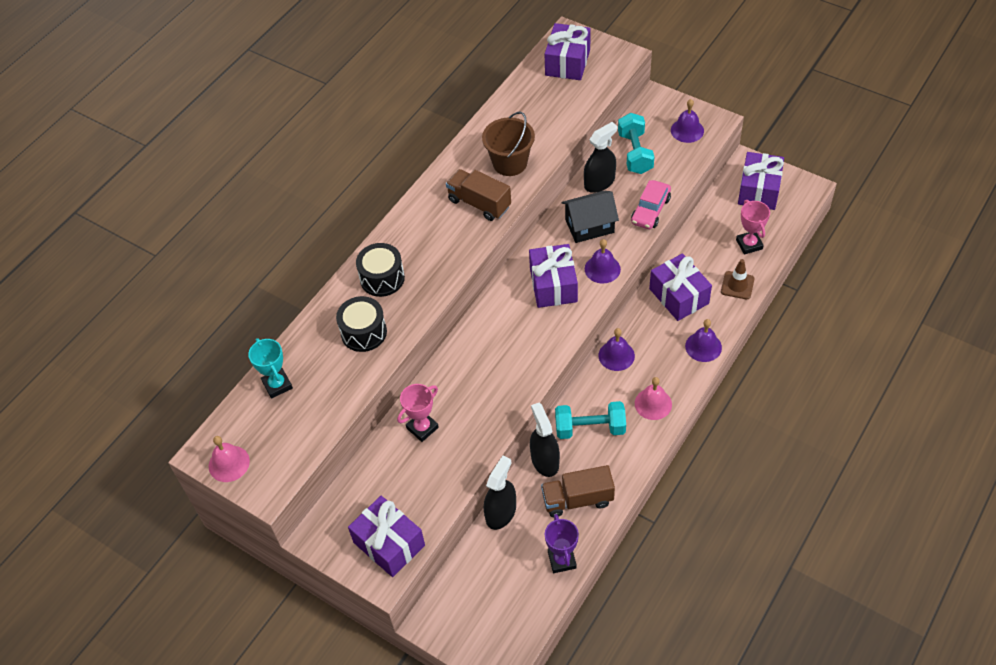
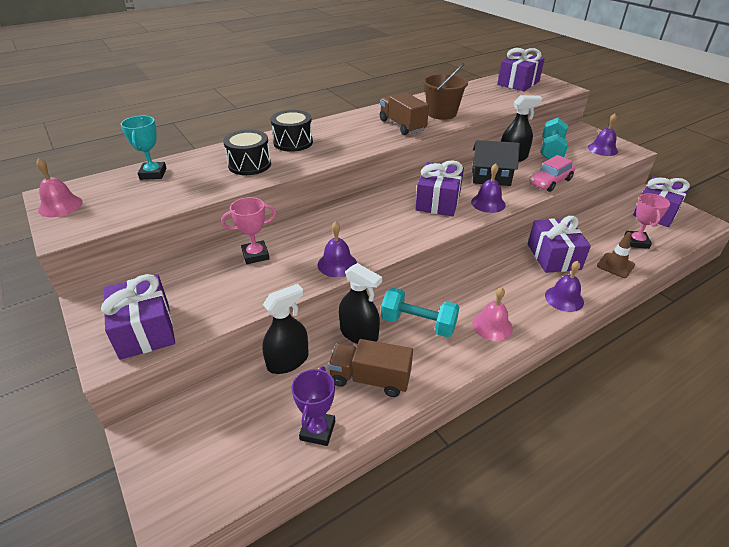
camera: 20 degrees right, 15 degrees down
(545, 460) = (359, 334): black spray bottle -> black spray bottle turned 120 degrees clockwise
(616, 355) = (474, 279): purple bell -> purple bell (337, 264)

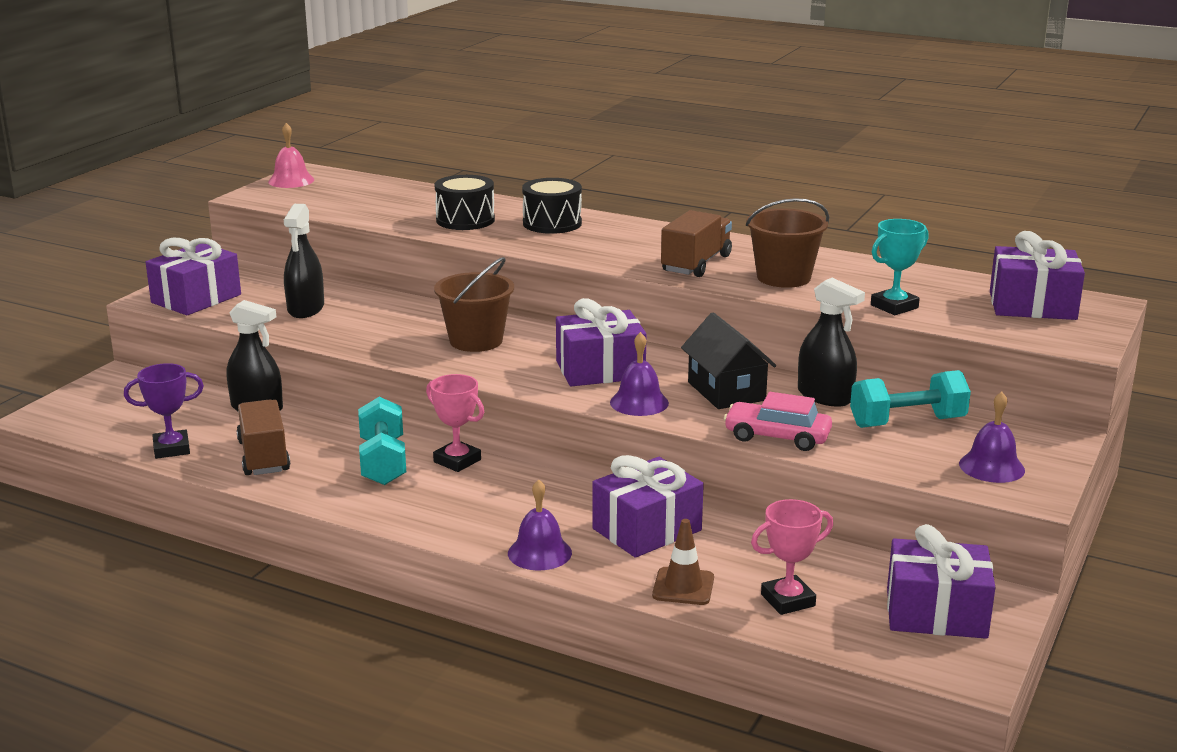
camera: 60 degrees right, 15 degrees down
(153, 174) = (391, 191): turquoise trophy -> turquoise trophy (894, 306)
(255, 255) = (357, 306): pink trophy -> pink trophy (457, 461)
(337, 264) = (382, 347): purple bell -> none
(359, 334) = (333, 432): black spray bottle -> black spray bottle (306, 309)
(361, 227) = (476, 341): none -> brown bucket
(492, 326) = (424, 509): pink bell -> none

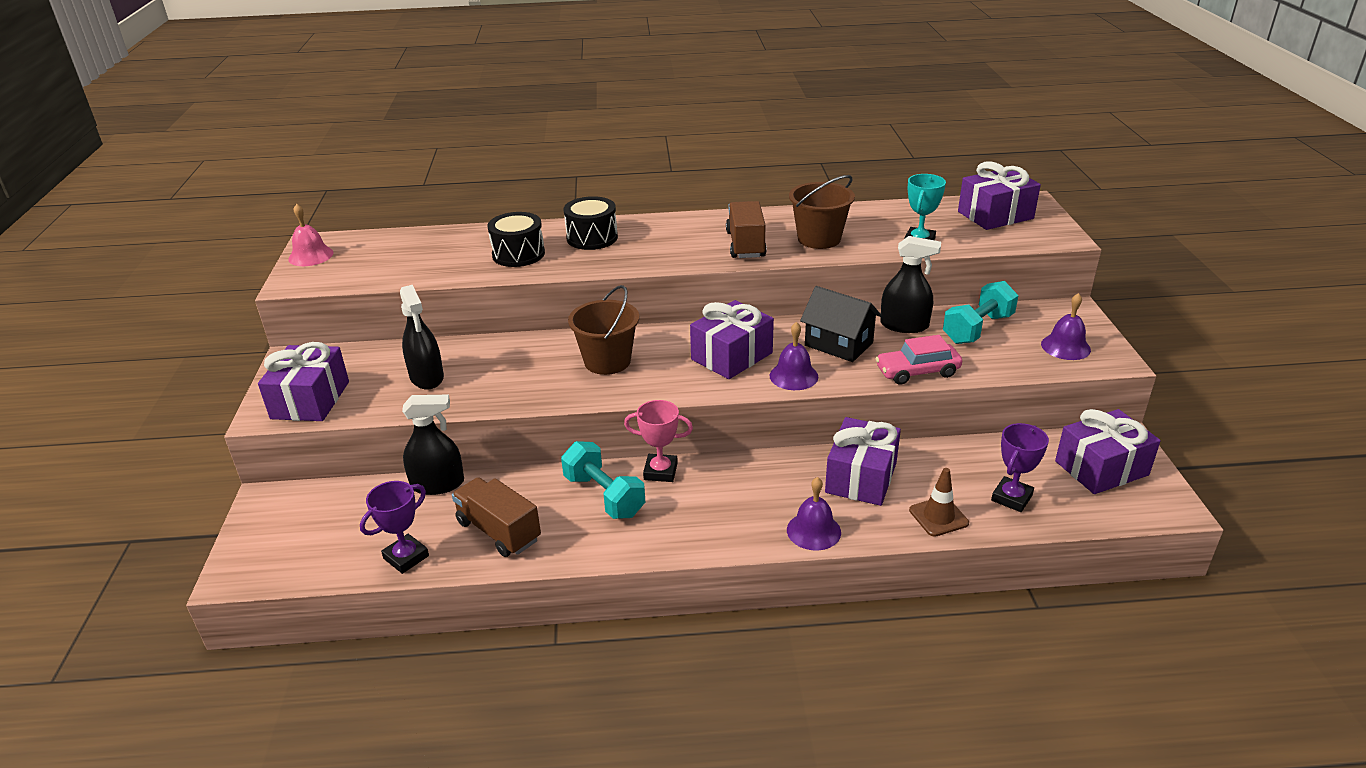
camera: 30 degrees left, 10 degrees up
(788, 600) = (1011, 498): pink trophy -> purple trophy

